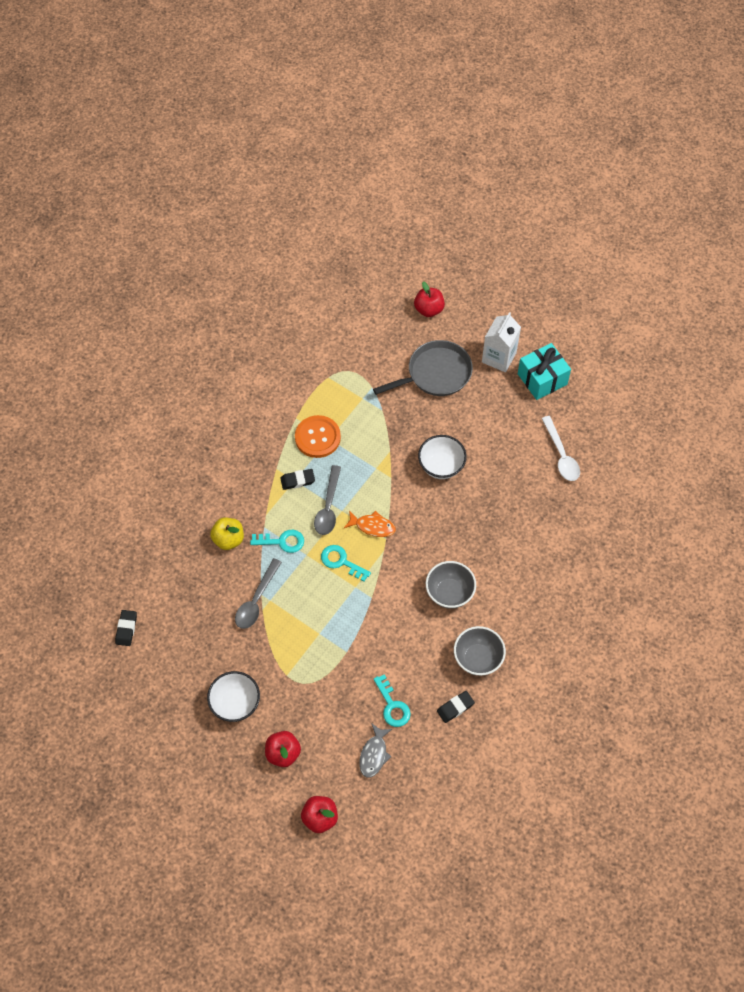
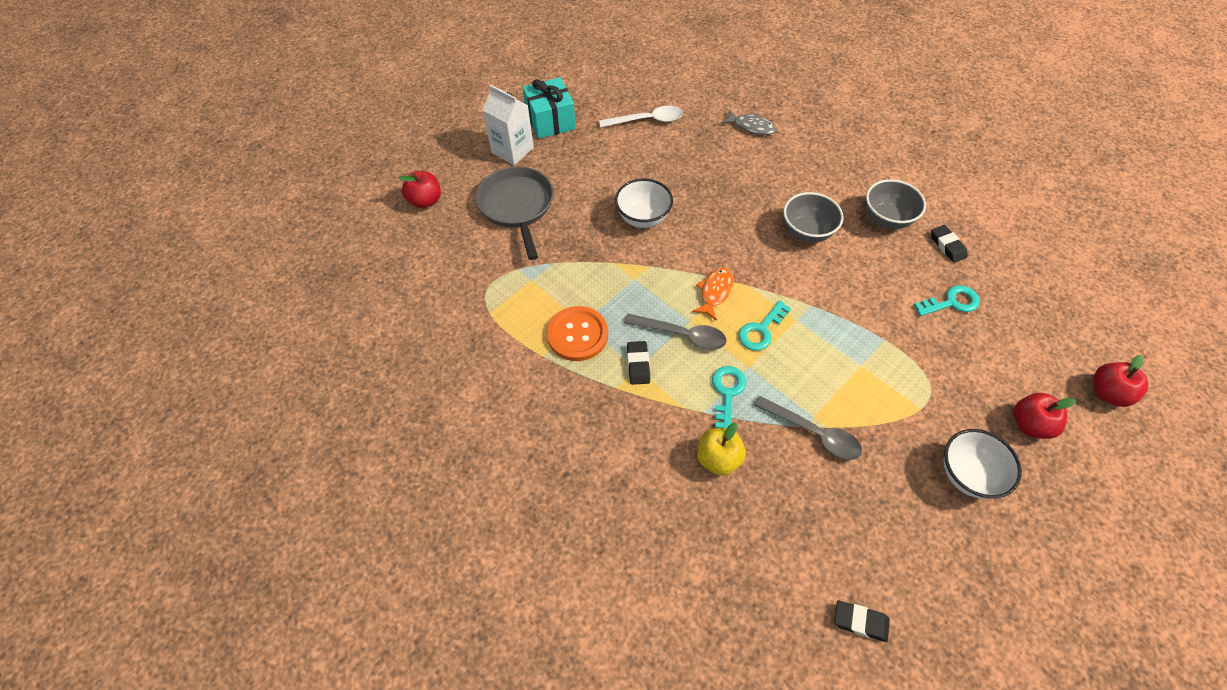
camera: 80 degrees left, 5 degrees down
(374, 754) = (1015, 328): grey fish -> grey fish (751, 126)

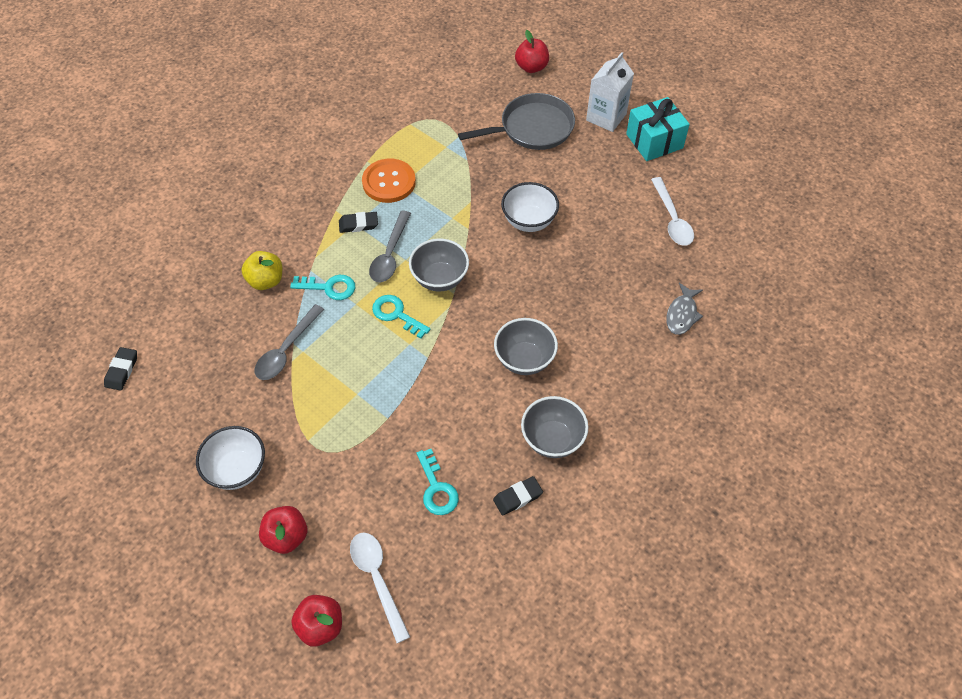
camera: 85 degrees right, 0 degrees up
(714, 292) = (440, 279): orange fish -> grey bowl
(1051, 349) = (377, 579): none -> white spoon

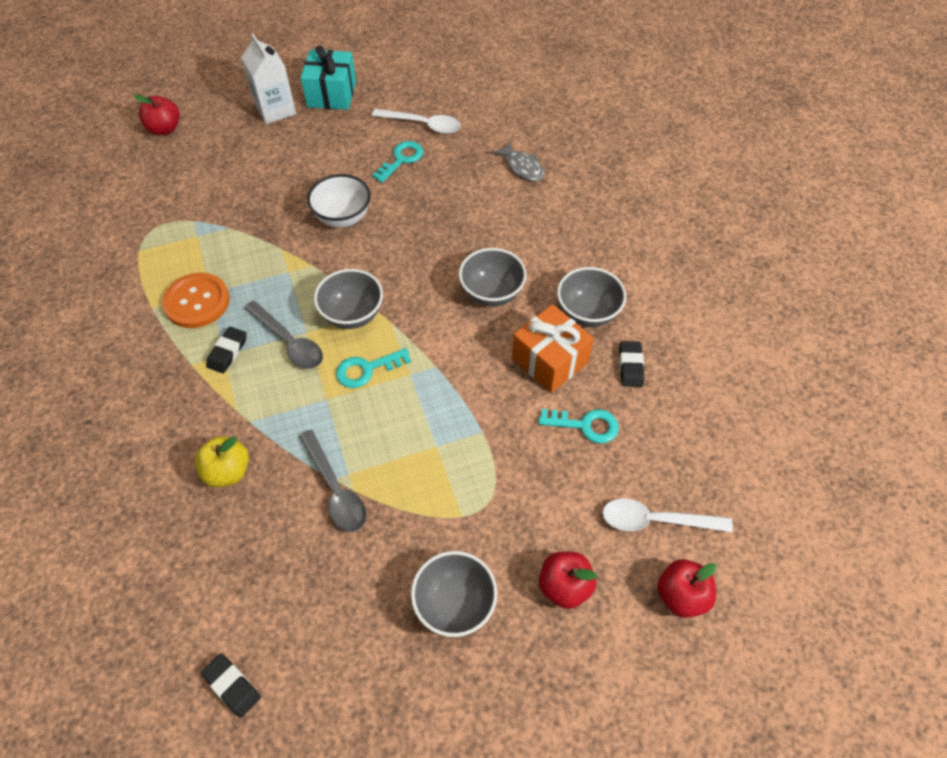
camera: 60 degrees left, 0 degrees up
(237, 470) = (454, 604): white bowl -> grey bowl
(329, 287) = (286, 414): turquoise key -> turquoise key (401, 159)
(484, 433) = (550, 360): none -> orange gift
(533, 128) = (238, 163): grey pan -> none

